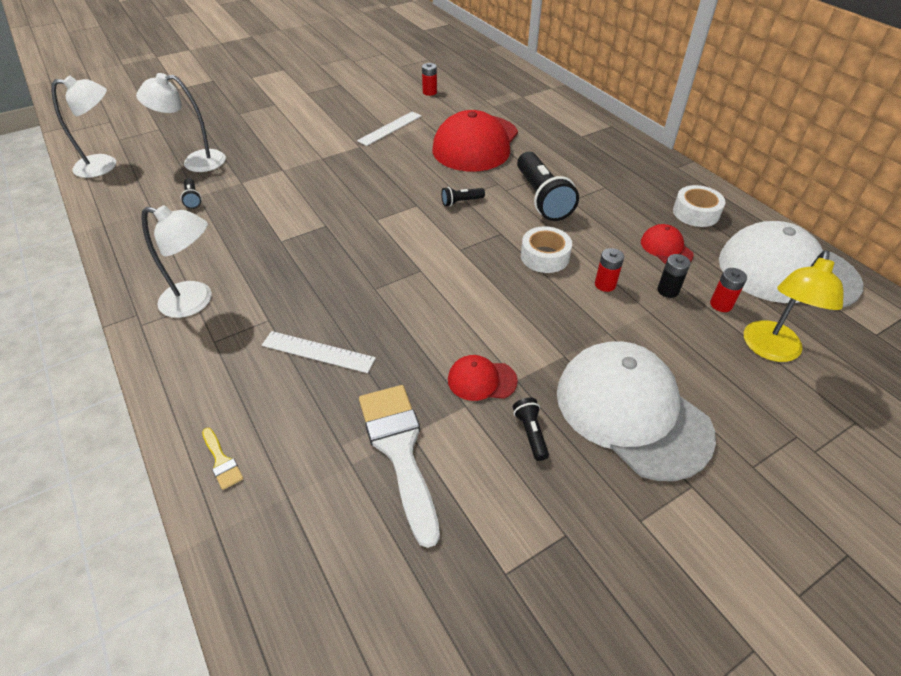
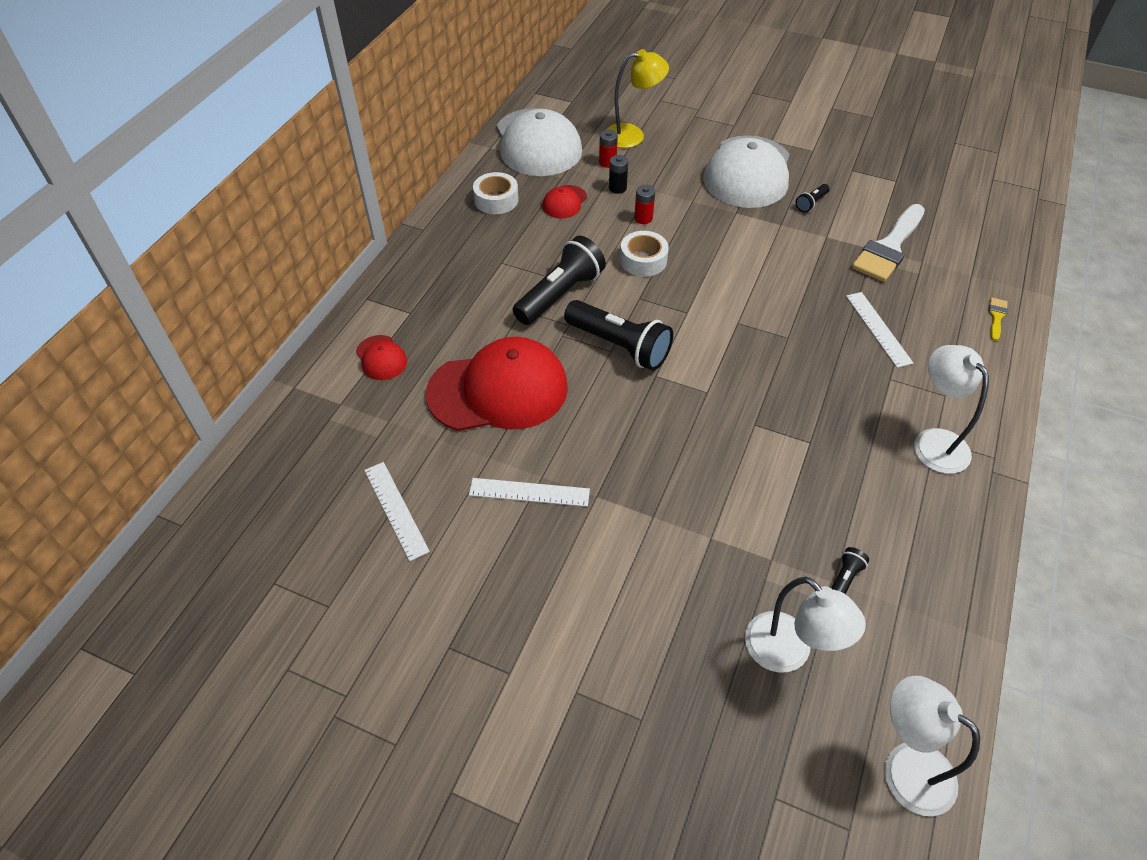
camera: 125 degrees left, 5 degrees up
(429, 92) = (396, 510): red battery -> white ruler
(461, 202) = (619, 346): black flashlight -> black flashlight, size x2.22
(481, 380) = (800, 238): red cap -> red cap (381, 358)

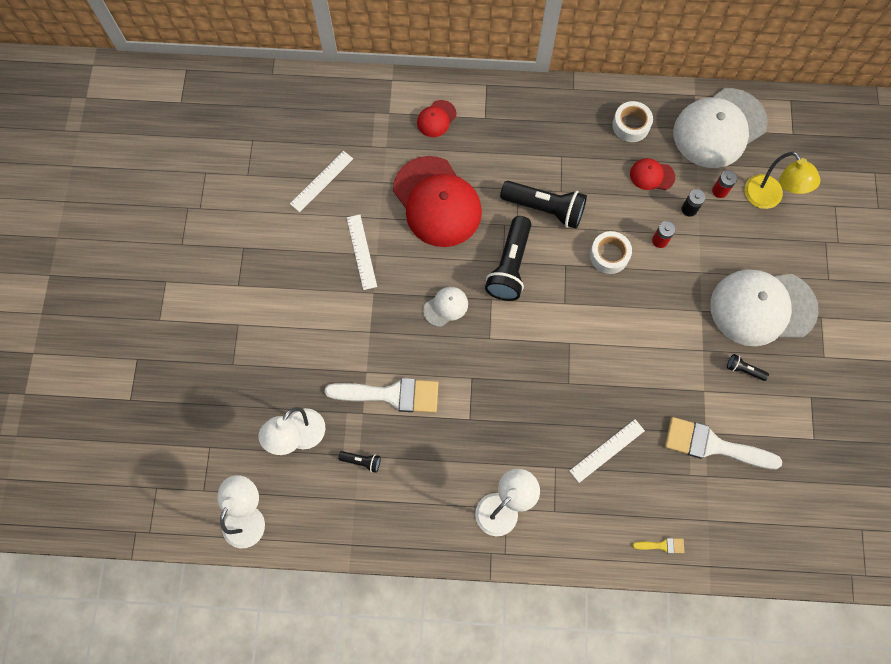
camera: 70 degrees right, 20 degrees up
(648, 422) = (446, 307): none -> white cap
(753, 517) = (391, 395): none -> white brush

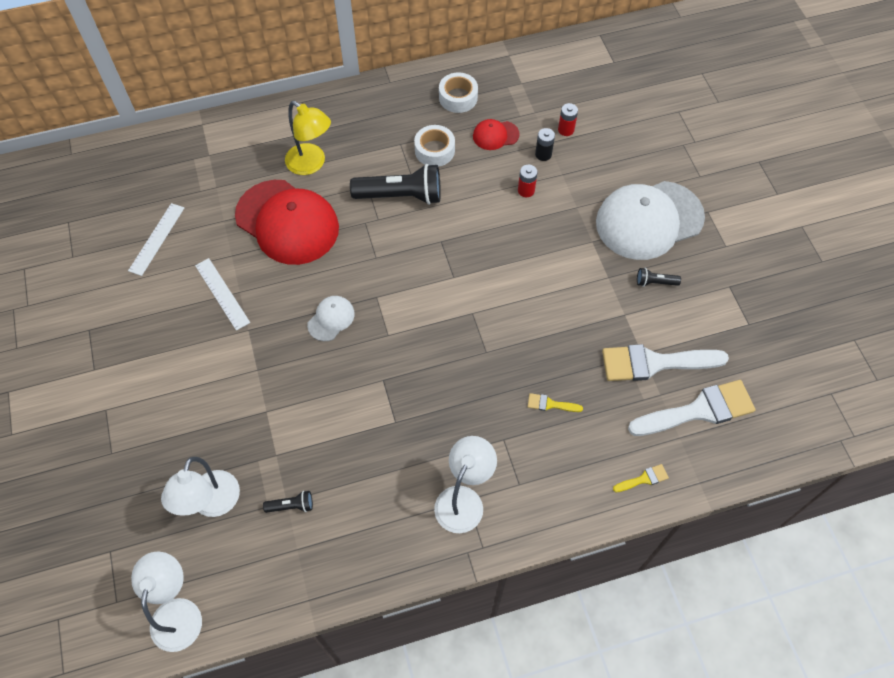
camera: 20 degrees left, 10 degrees down
(391, 395) = (301, 425): white brush -> white brush (698, 410)
(436, 119) = (260, 146): red cap -> none
(509, 266) = (384, 259): black flashlight -> none
(607, 450) = (550, 404): white ruler -> yellow brush
(609, 255) = (481, 219): white tape -> white tape (434, 150)
(719, 128) = (543, 76): white cap -> none
(768, 199) = (614, 123): yellow lamp -> yellow lamp (311, 164)

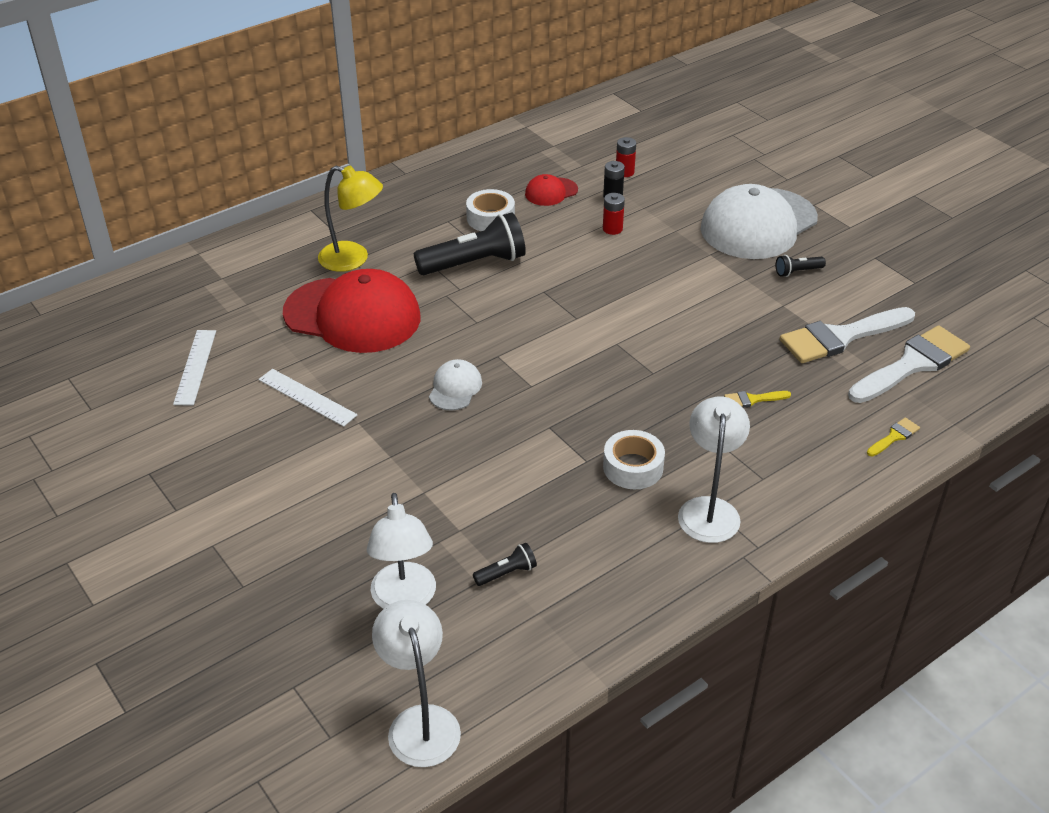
camera: 20 degrees left, 20 degrees down
(458, 97) = (490, 170): white tape -> white tape (633, 467)

